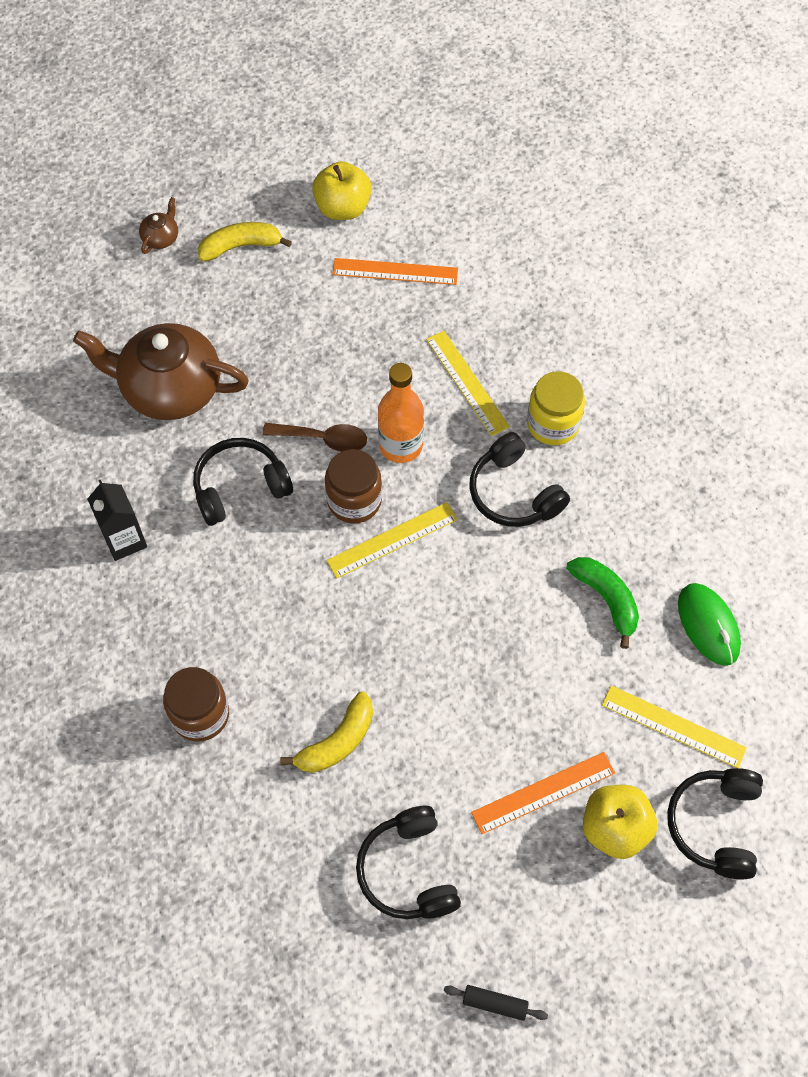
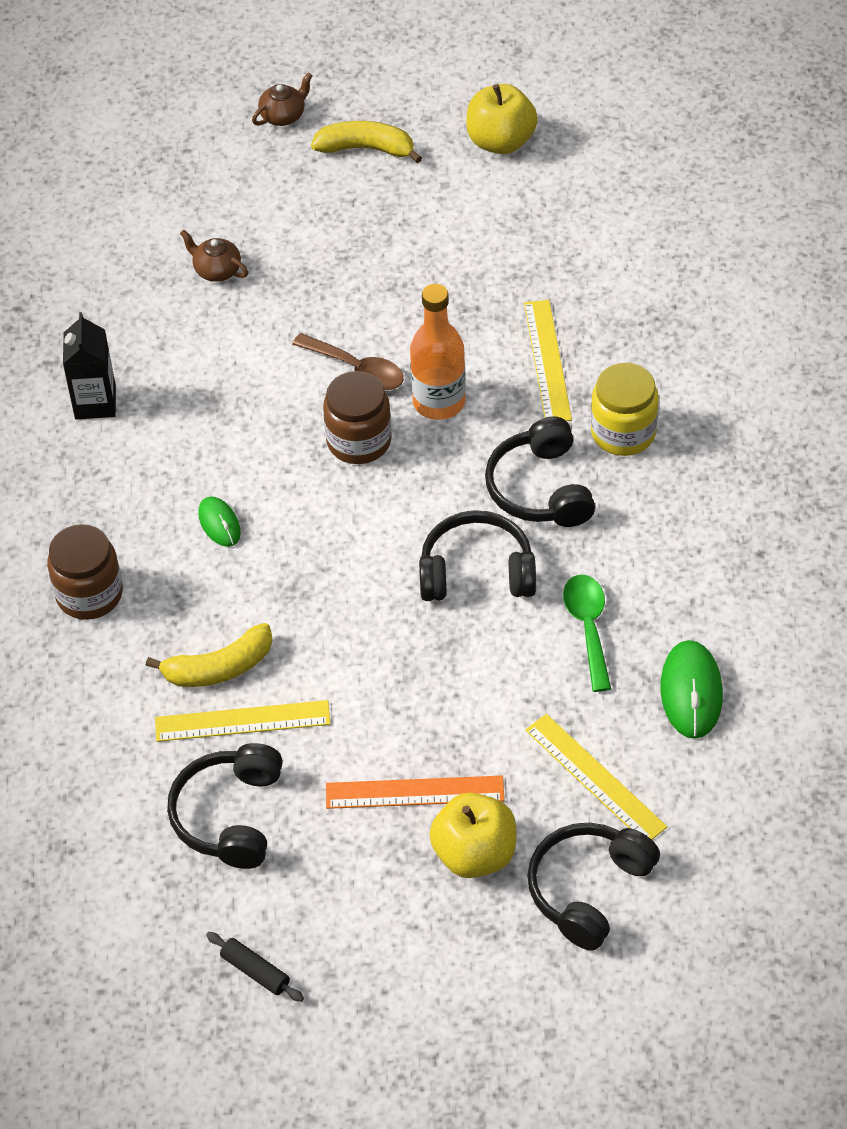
camera: 25 degrees right, 10 degrees down
(170, 389) = (216, 270): brown teapot -> brown teapot, size x0.40
(240, 487) = (242, 389): black headphones -> black headphones (476, 571)
(277, 612) = (219, 523): none -> green mouse
(392, 540) = (380, 493): yellow ruler -> yellow ruler (242, 721)
(395, 272) = (525, 224): orange ruler -> none
(606, 599) = (588, 628): green banana -> green spoon

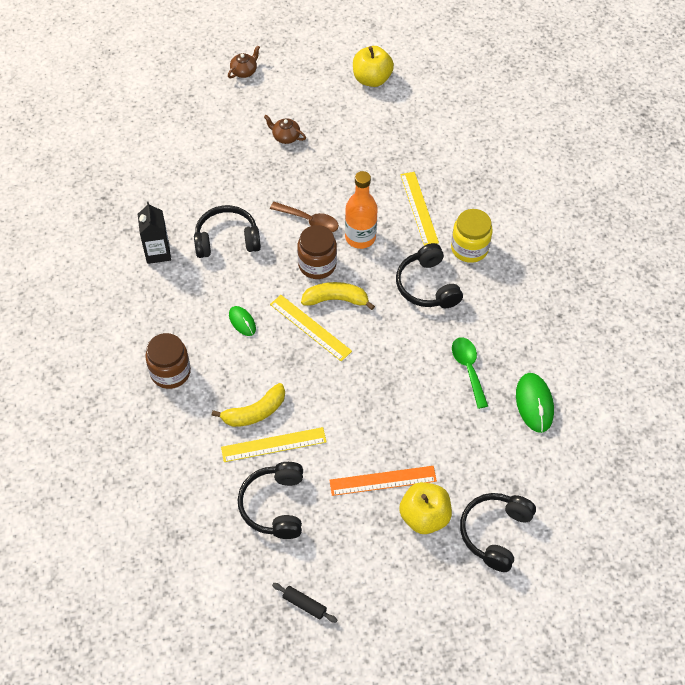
camera: 10 degrees left, 5 degrees up
(216, 270) = (218, 166): brown teapot -> brown teapot (285, 137)
(366, 148) = (295, 88): yellow banana -> yellow banana (336, 299)
(476, 571) = (398, 339): black headphones -> black headphones (227, 239)
(595, 778) = (487, 462): yellow ruler -> yellow ruler (310, 328)

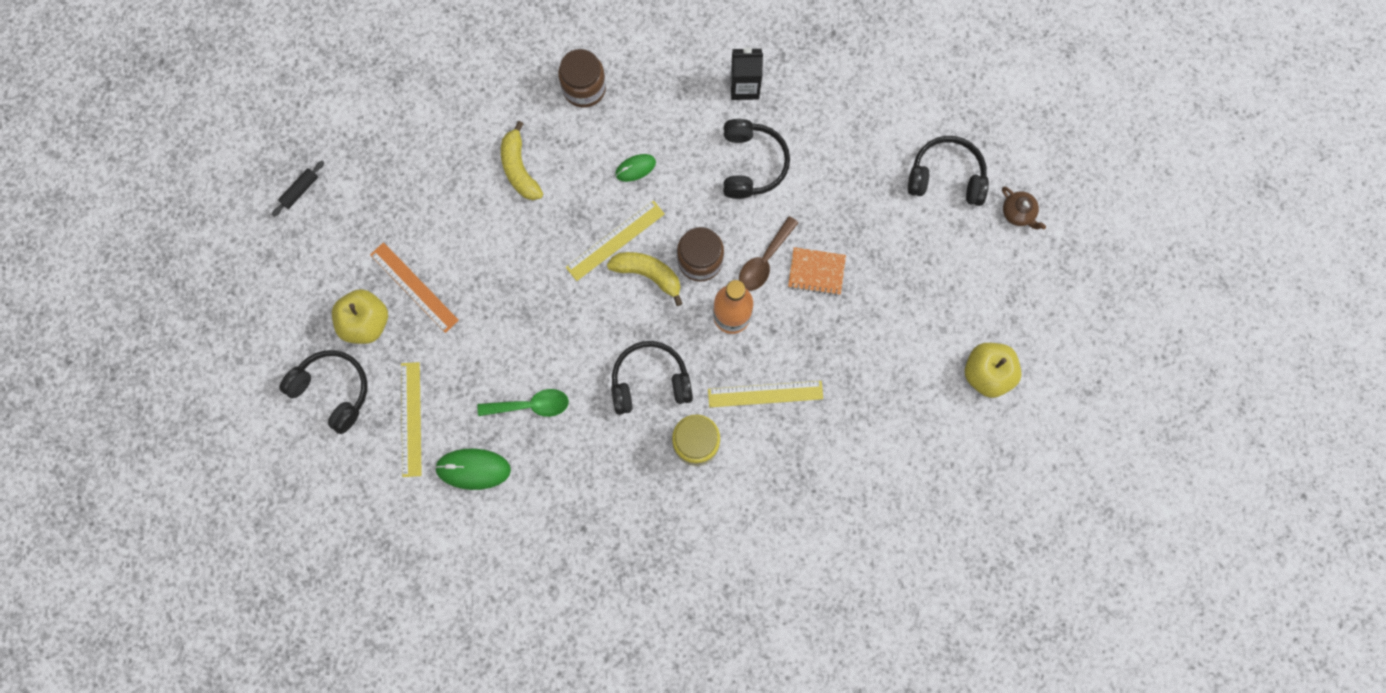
camera: 100 degrees right, 20 degrees up
(273, 445) = (477, 183): yellow ruler -> yellow ruler (411, 419)
(274, 505) = (409, 175): black headphones -> black headphones (946, 176)
(285, 137) = (900, 250): brown teapot -> none
(313, 187) = (816, 272): none -> orange notebook
(336, 299) = (648, 274): yellow banana -> yellow banana turned 75 degrees counterclockwise
(383, 481) = (414, 287): orange ruler -> orange ruler turned 45 degrees counterclockwise

